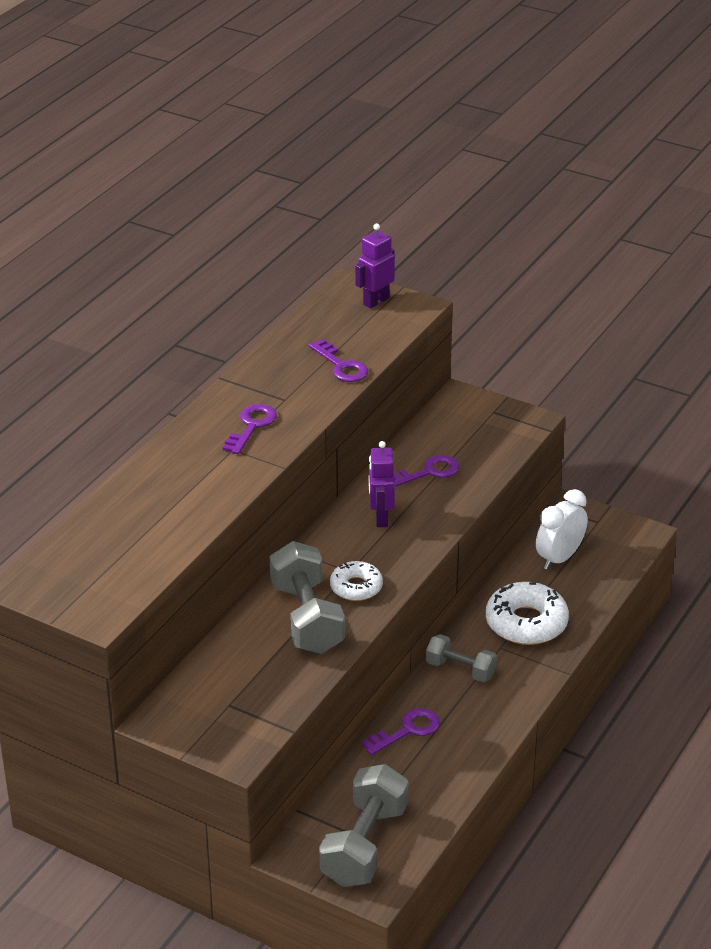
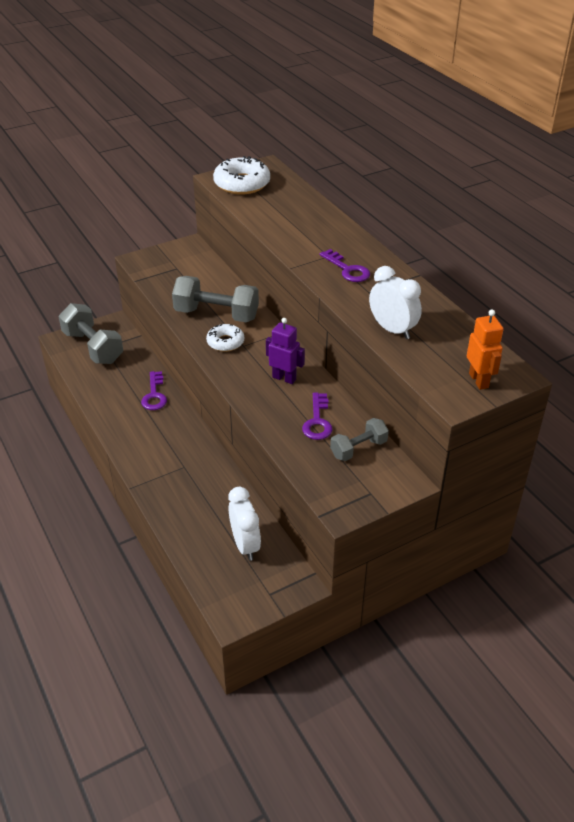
camera: 120 degrees right, 5 degrees up
(341, 366) = (392, 330): purple key -> white clock
(376, 301) = (479, 380): purple robot -> orange robot
(460, 670) = (181, 439): grey dumbbell -> grey dumbbell (358, 449)
(526, 623) = (194, 491): white donut -> white donut (242, 184)

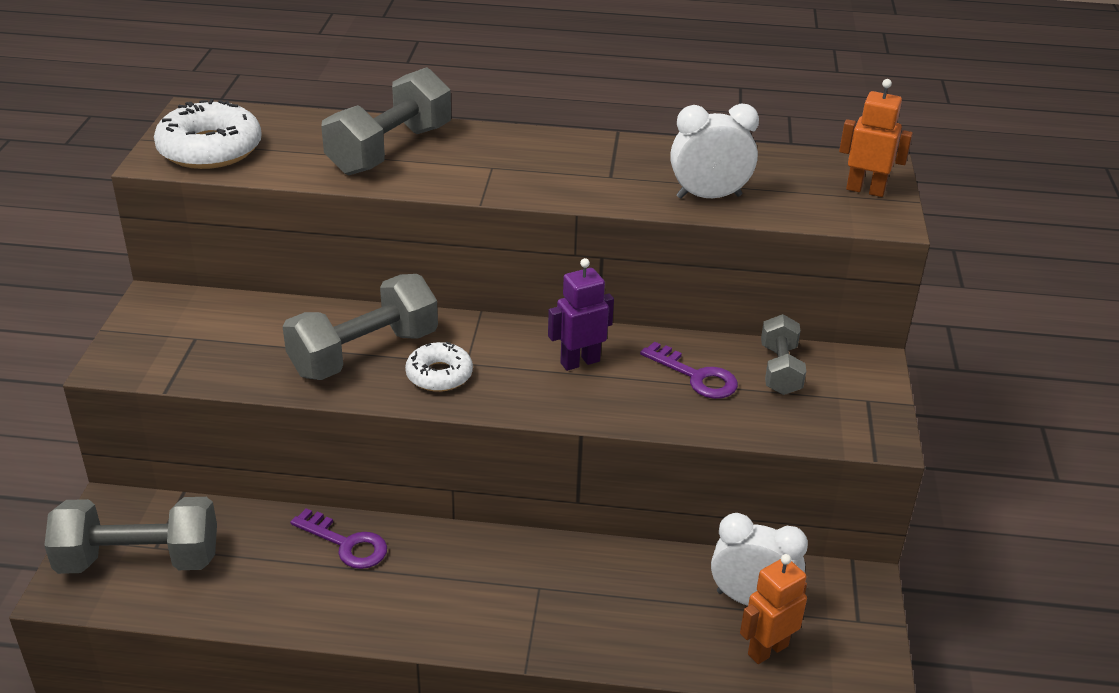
camera: 55 degrees left, 5 degrees down
(216, 566) = (767, 650): none -> orange robot
(304, 223) = (390, 150): none -> grey dumbbell
(347, 269) = (542, 168): purple key -> none

